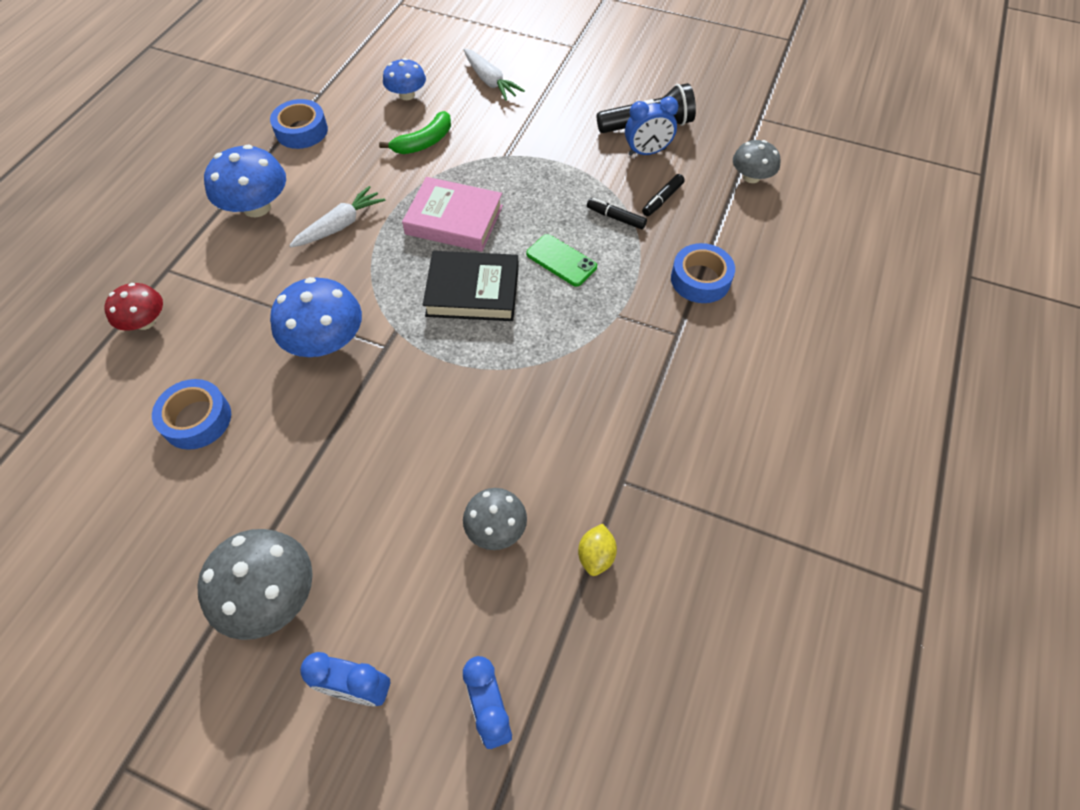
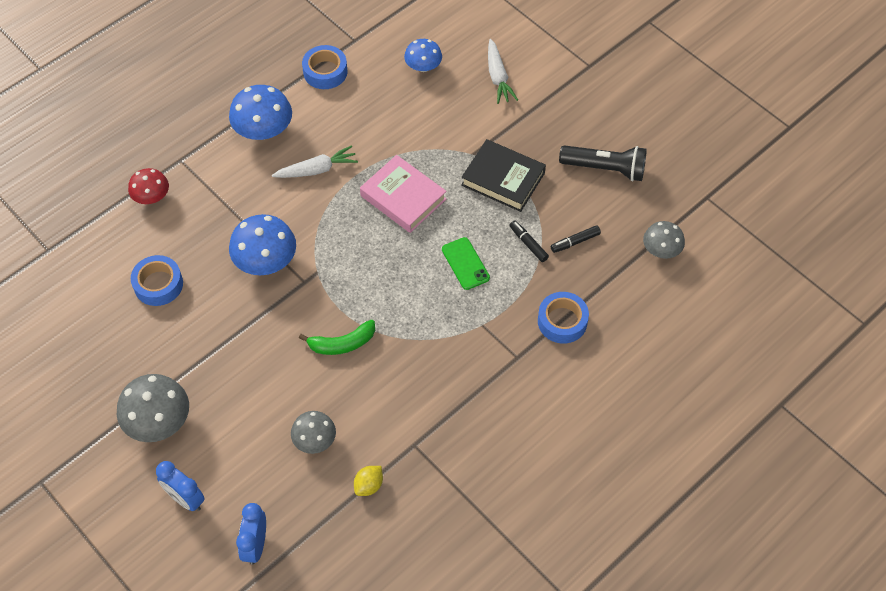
camera: 25 degrees right, 0 degrees up
(424, 142) = (415, 118): green banana -> green banana (342, 343)
(472, 291) = (386, 263): black book -> black book (503, 179)
(647, 152) = (589, 194): blue clock -> none

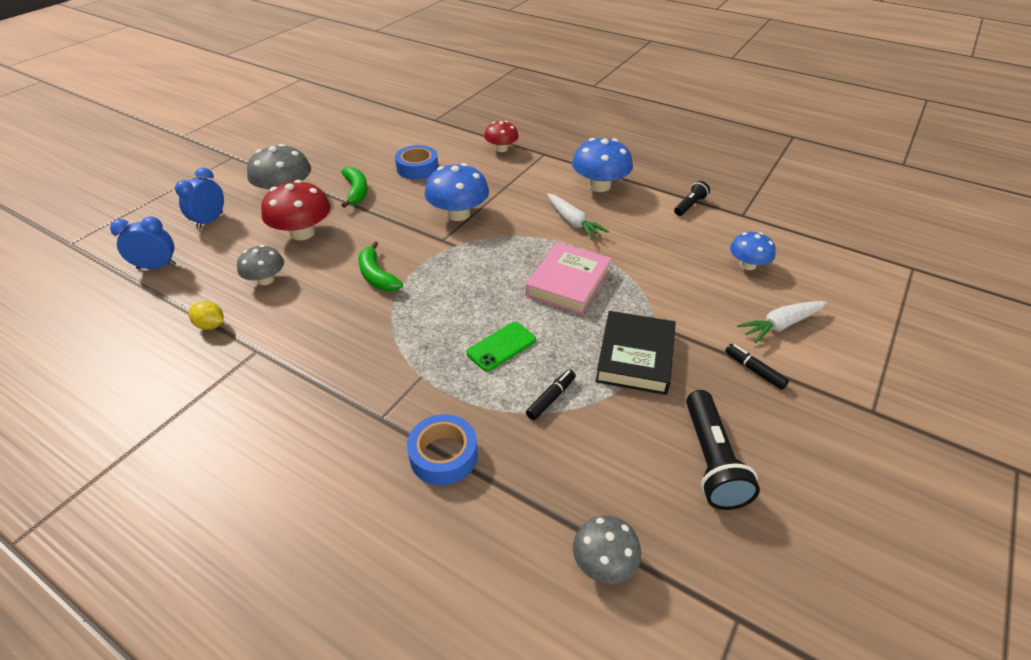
camera: 75 degrees right, 15 degrees down
(183, 350) = (356, 191): none -> green banana
(245, 405) = (302, 233): none -> red mushroom
(325, 72) = (690, 205): blue tape -> black flashlight
(575, 242) = (573, 447): black marker -> black marker (754, 370)

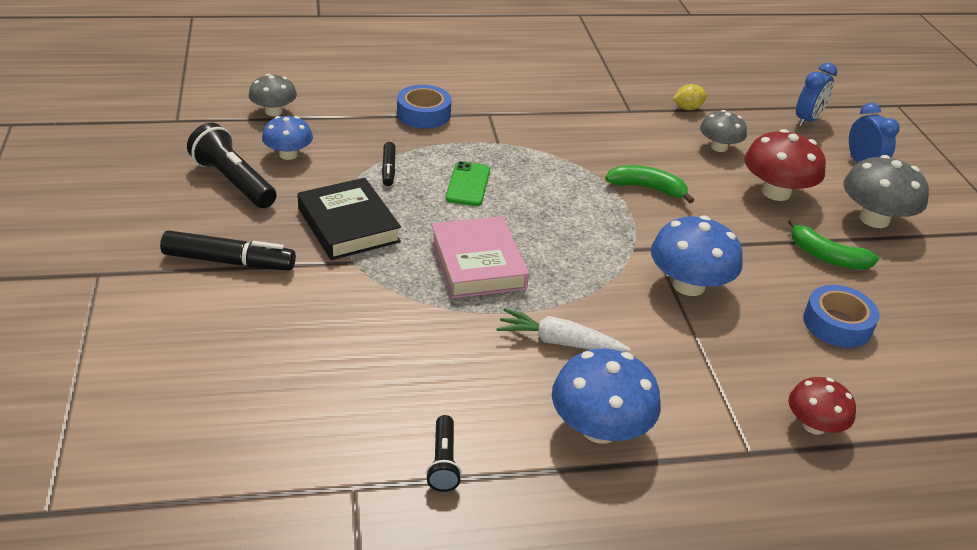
camera: 135 degrees right, 5 degrees down
(747, 265) = (297, 389): blue mushroom -> blue mushroom (288, 154)
(754, 370) = (229, 261): black marker -> black marker, size x1.77
(781, 325) = (219, 322): white carrot -> none

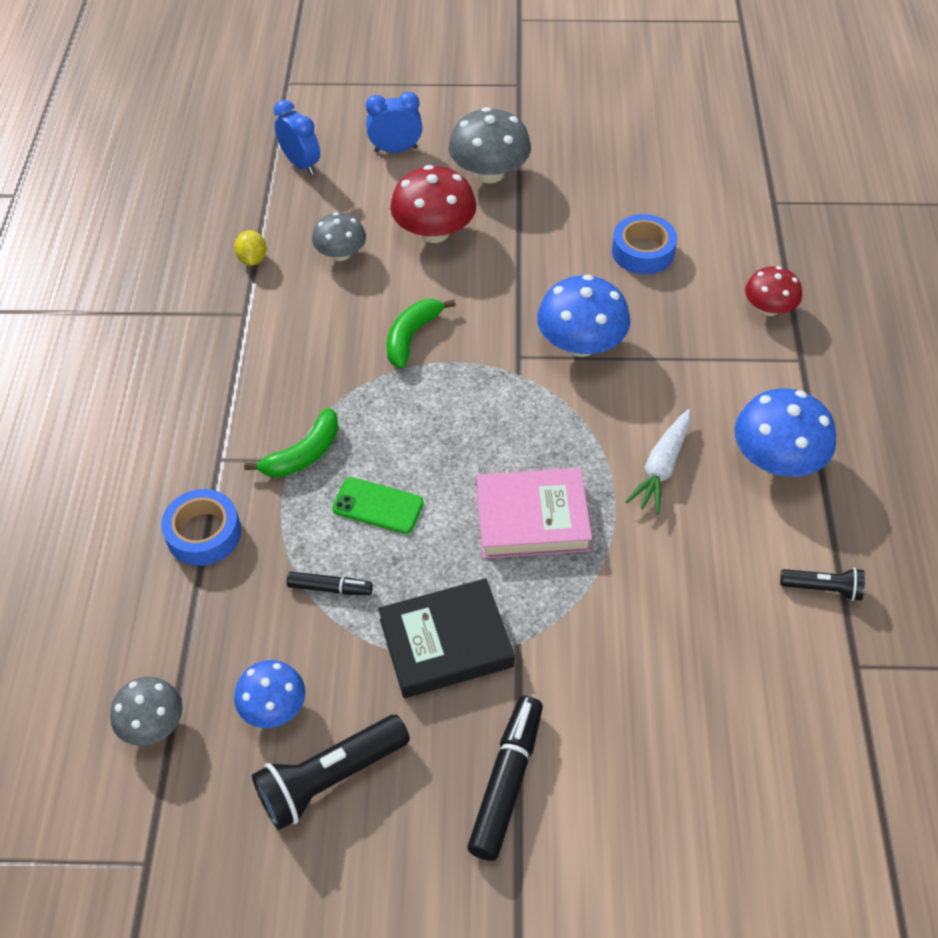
camera: 75 degrees left, 15 degrees up
(827, 256) = (545, 227): green banana -> green banana (303, 454)

